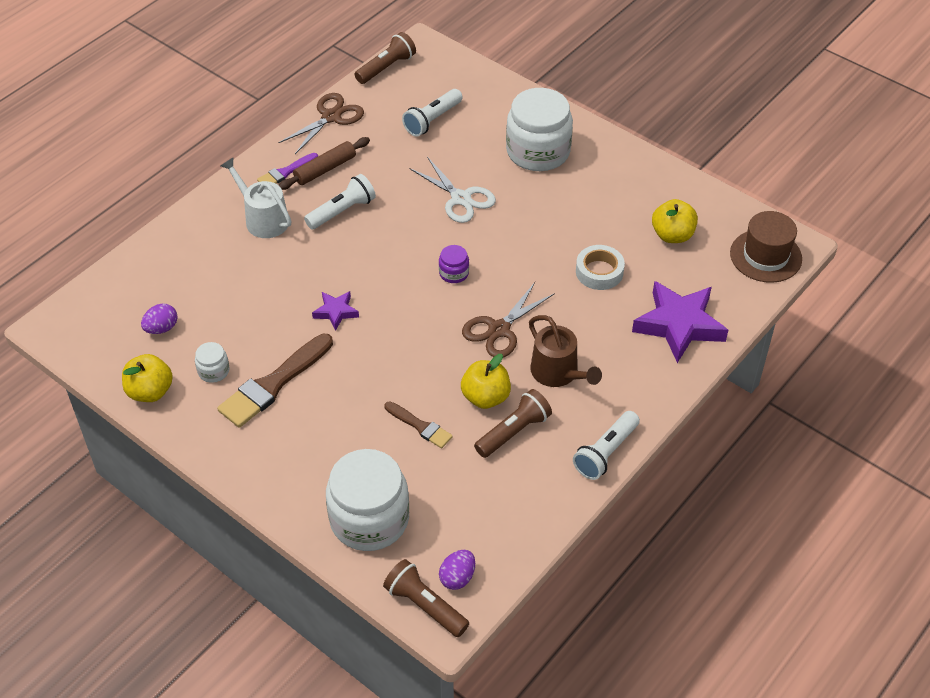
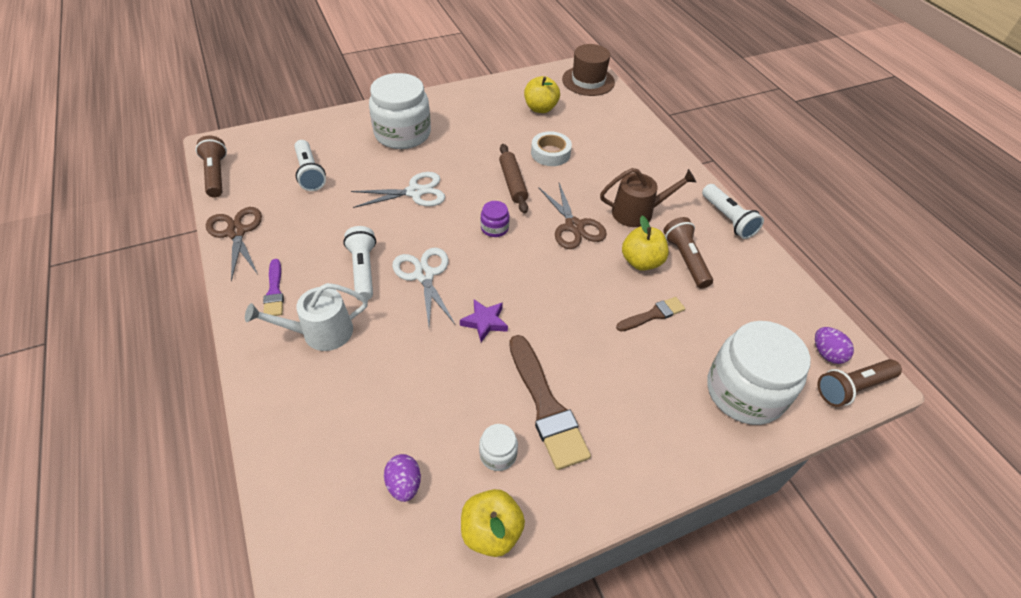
camera: 65 degrees left, 0 degrees up
(325, 169) = (299, 262): brown rolling pin -> brown rolling pin (513, 183)
(362, 251) = (424, 275): none -> white scissors
(679, 325) = (625, 138): purple star -> none

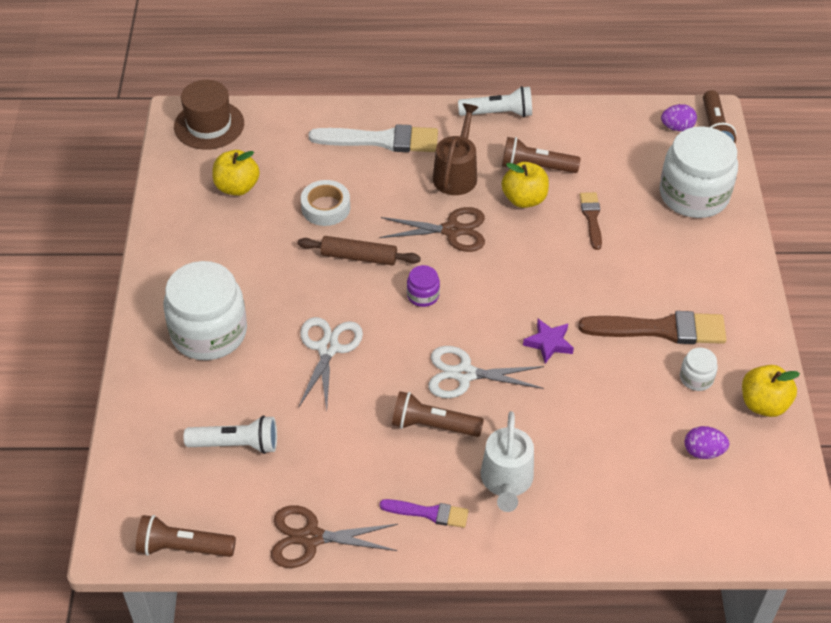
camera: 65 degrees left, 0 degrees up
(363, 270) = (433, 425): white flashlight -> brown flashlight
(640, 162) = (381, 140): none -> white brush

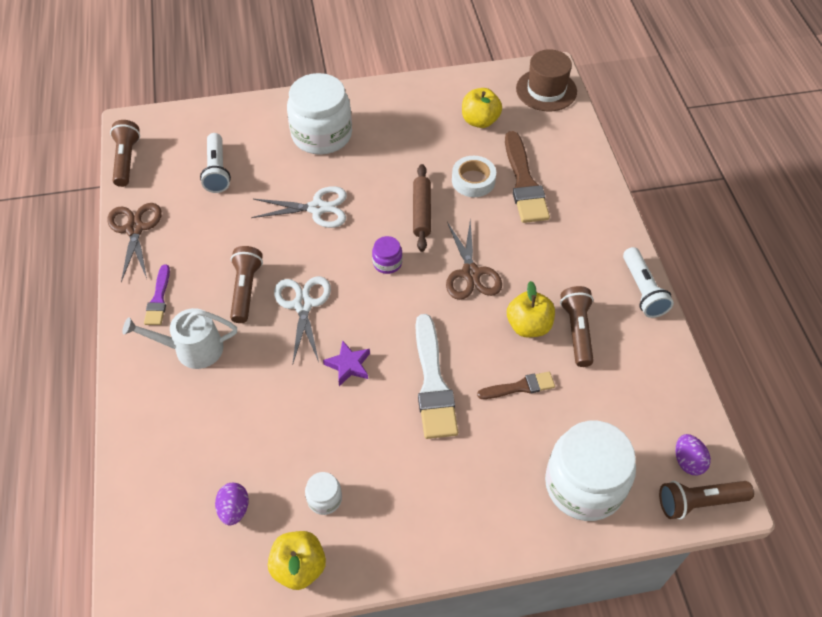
camera: 80 degrees right, 5 degrees up
(381, 140) = (570, 205): white brush -> white brush (433, 383)
(456, 174) = (545, 267): brown watering can -> none
(660, 329) = (382, 461): brown brush -> brown brush (524, 182)

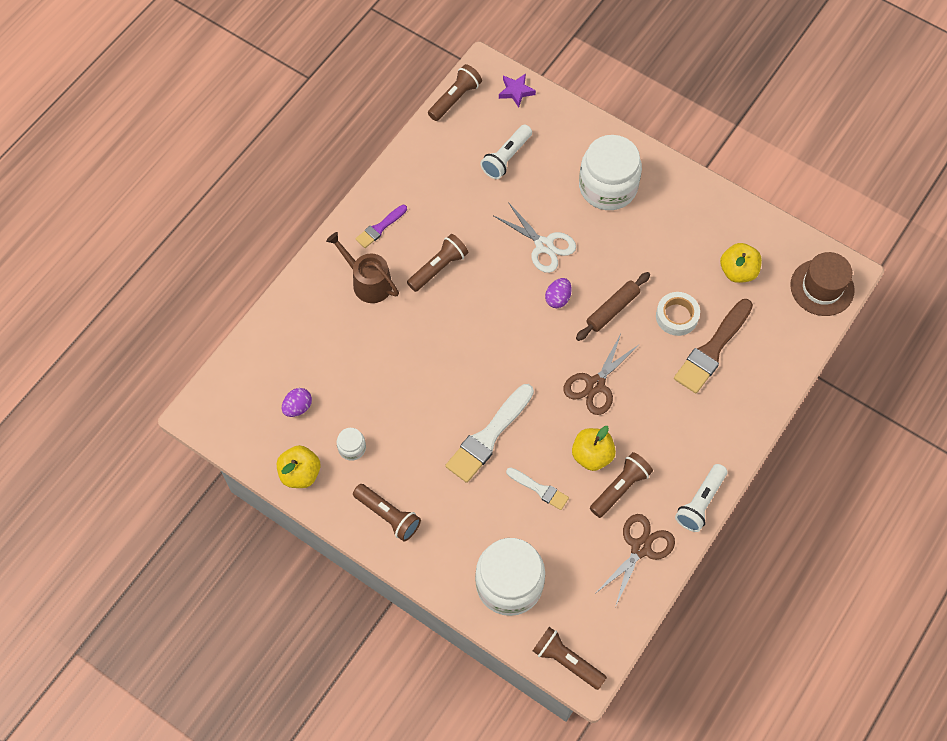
camera: 45 degrees right, 10 degrees up
(135, 229) = (412, 161): brown scissors -> brown scissors (641, 548)
(192, 349) = (368, 282): white watering can -> brown watering can
(303, 304) = (463, 310): white scissors -> none
(348, 365) = (449, 377): purple star -> purple star (516, 91)
(387, 263) = (548, 328): purple jar -> none
(421, 527) = (388, 516): none -> brown flashlight
(520, 387) = (539, 489): brown brush -> white brush
(688, 461) = (590, 632): purple egg -> purple egg (558, 298)

